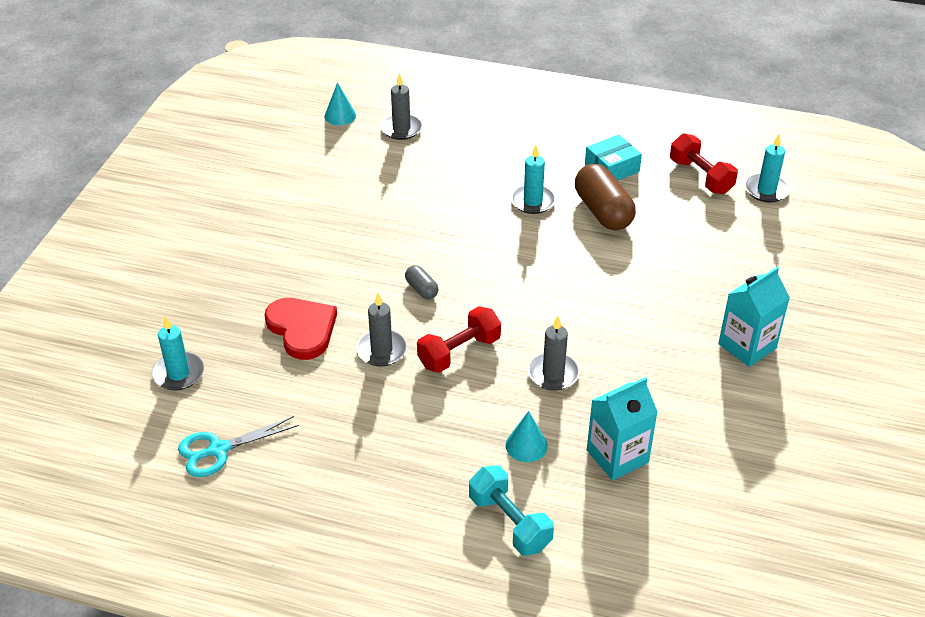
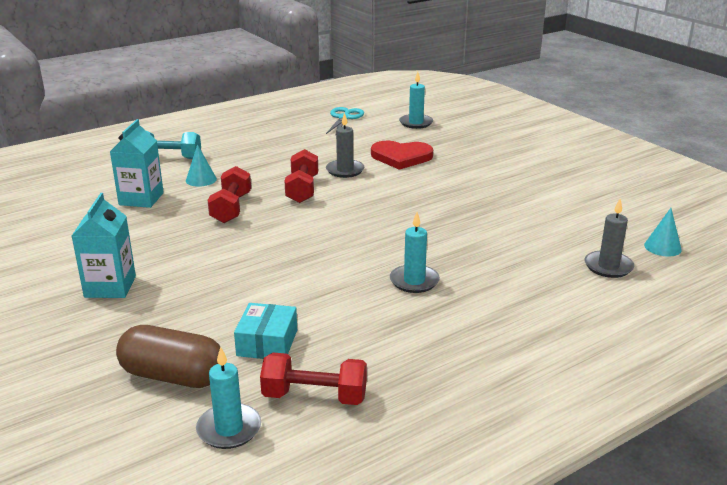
camera: 130 degrees right, 15 degrees down
(421, 289) = (379, 199): grey capsule -> none
(553, 373) = (231, 208): grey candle -> red dumbbell
(603, 211) = (350, 308): brown capsule -> brown capsule (173, 376)
(612, 168) = (405, 347): turquoise box -> turquoise box (267, 343)

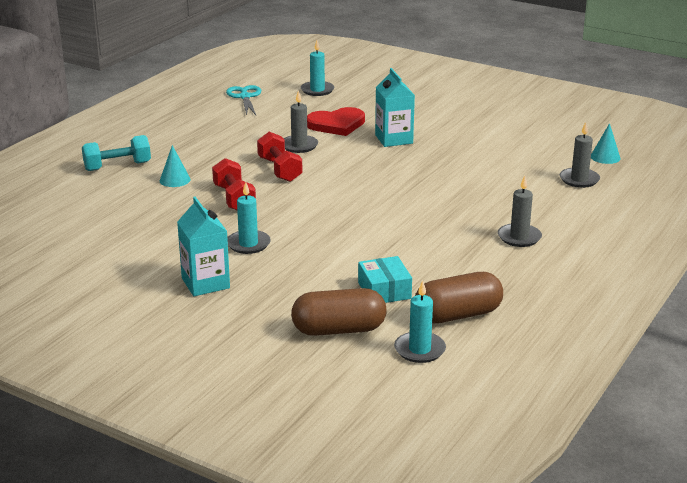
camera: 25 degrees left, 0 degrees up
(141, 199) = (139, 208): turquoise carton -> turquoise carton (394, 139)
(314, 396) = (457, 315): red dumbbell -> brown capsule
(414, 281) = (449, 222): turquoise candle -> turquoise candle (248, 244)
(475, 319) = (519, 237): none -> grey candle

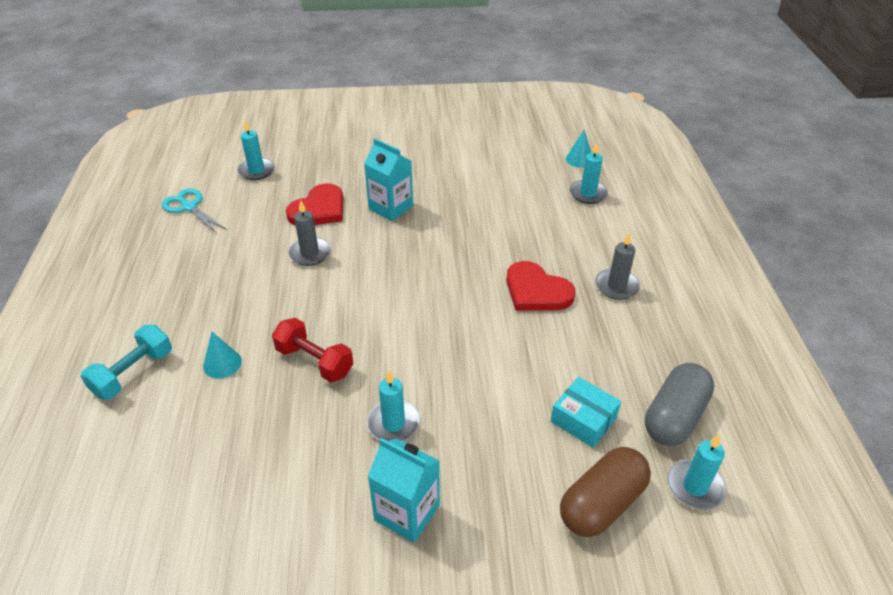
camera: 35 degrees left, 15 degrees up
(280, 170) = (322, 296): red dumbbell -> none
(446, 218) = (536, 291): none -> red heart
(457, 315) = (674, 417): brown capsule -> grey capsule
(579, 179) = (588, 194): grey candle -> turquoise candle

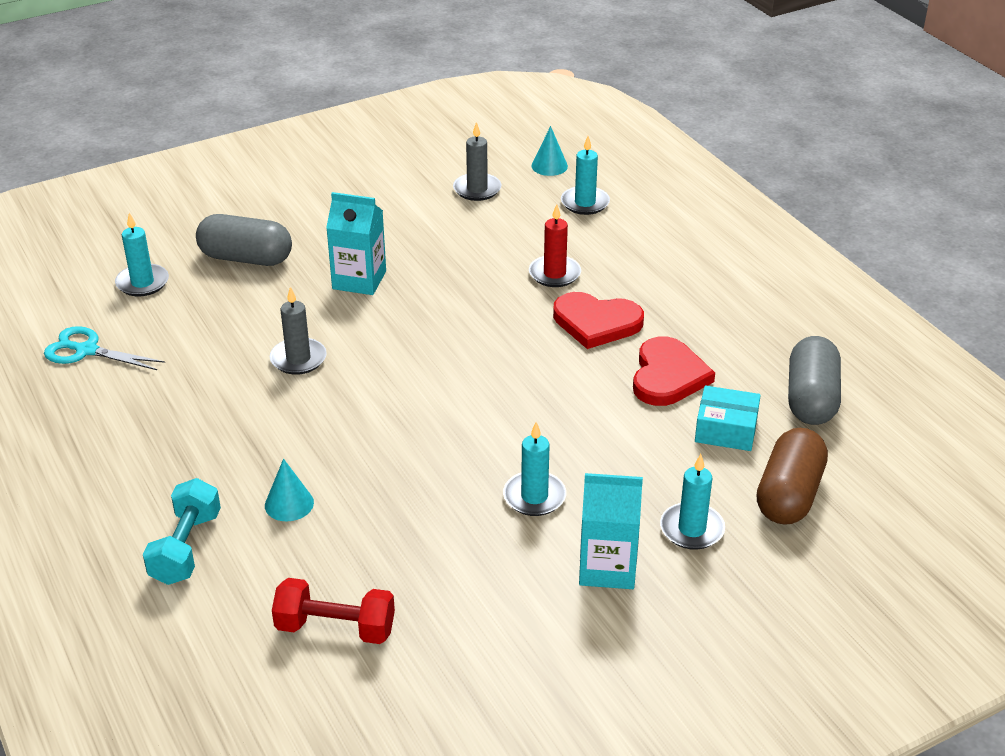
camera: 25 degrees left, 5 degrees down
(315, 361) = (398, 467): red dumbbell -> red dumbbell (335, 628)
(319, 209) = (268, 306): red heart -> red heart (668, 376)
(330, 172) = (246, 258): none -> grey capsule
(530, 242) = (554, 274): none -> red candle
(616, 286) = (679, 293): grey candle -> grey candle (477, 189)
(695, 486) = (864, 452): turquoise candle -> turquoise candle (692, 529)

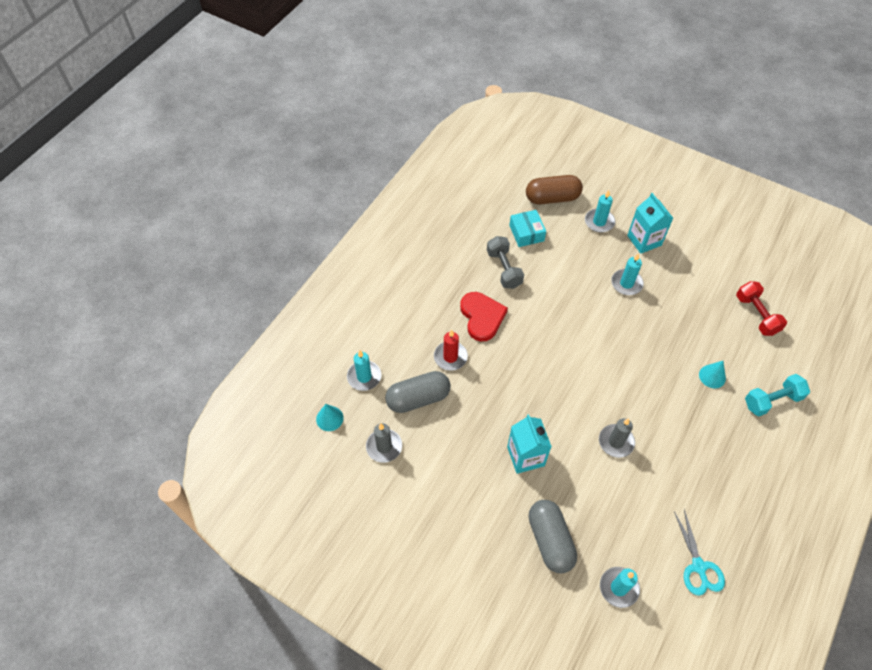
camera: 120 degrees left, 20 degrees up
(668, 376) = (504, 269): red heart -> grey dumbbell
(811, 399) = (481, 210): grey capsule -> grey capsule (418, 398)

